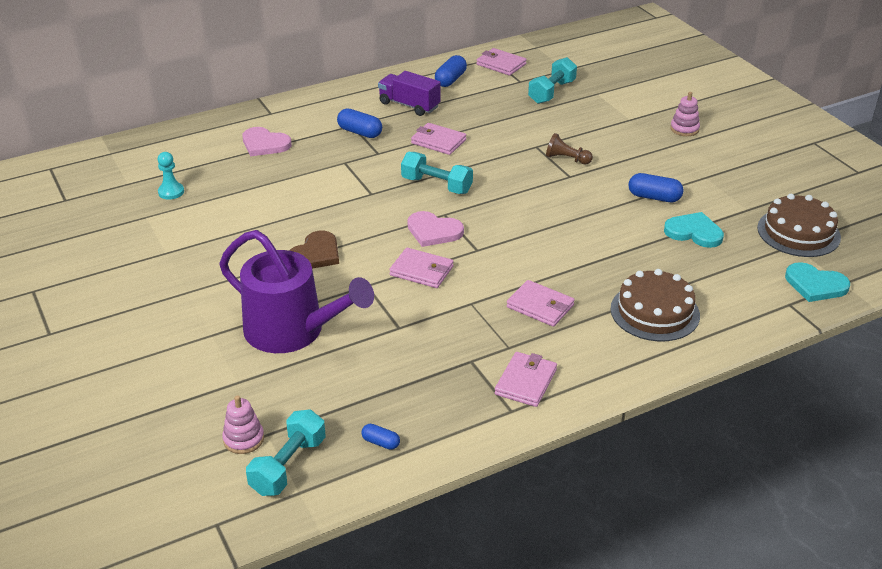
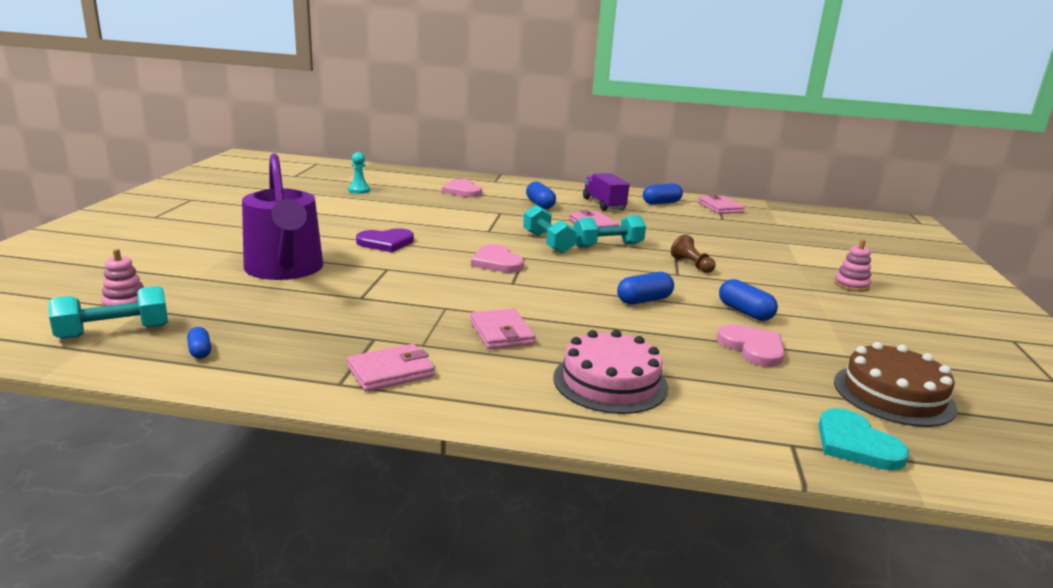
camera: 35 degrees right, 15 degrees down
(315, 254) = (386, 242): brown heart -> purple heart
(421, 271) = (443, 277): pink wallet -> none
(552, 92) = (742, 230): turquoise dumbbell -> turquoise dumbbell (607, 245)
(583, 220) = (644, 300): none -> blue capsule
(655, 312) = (610, 382): brown cake -> pink cake
(694, 232) = (753, 348): turquoise heart -> pink heart

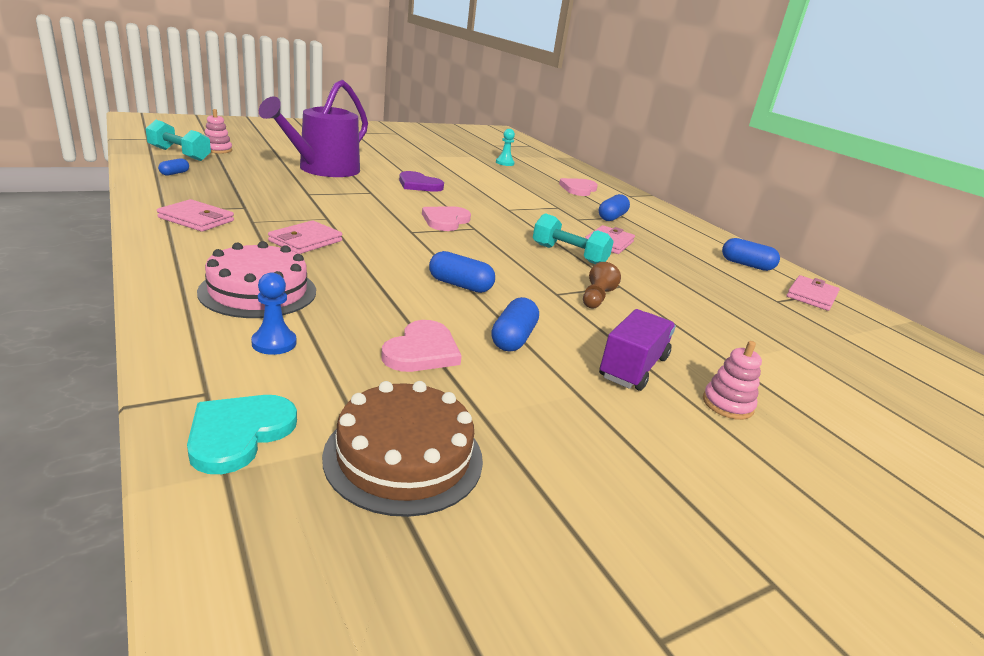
camera: 50 degrees right, 5 degrees up
(548, 242) = (525, 232): turquoise dumbbell -> none
(603, 204) = (675, 240): purple truck -> purple truck (633, 367)
(718, 399) = (274, 343): none -> blue pawn

